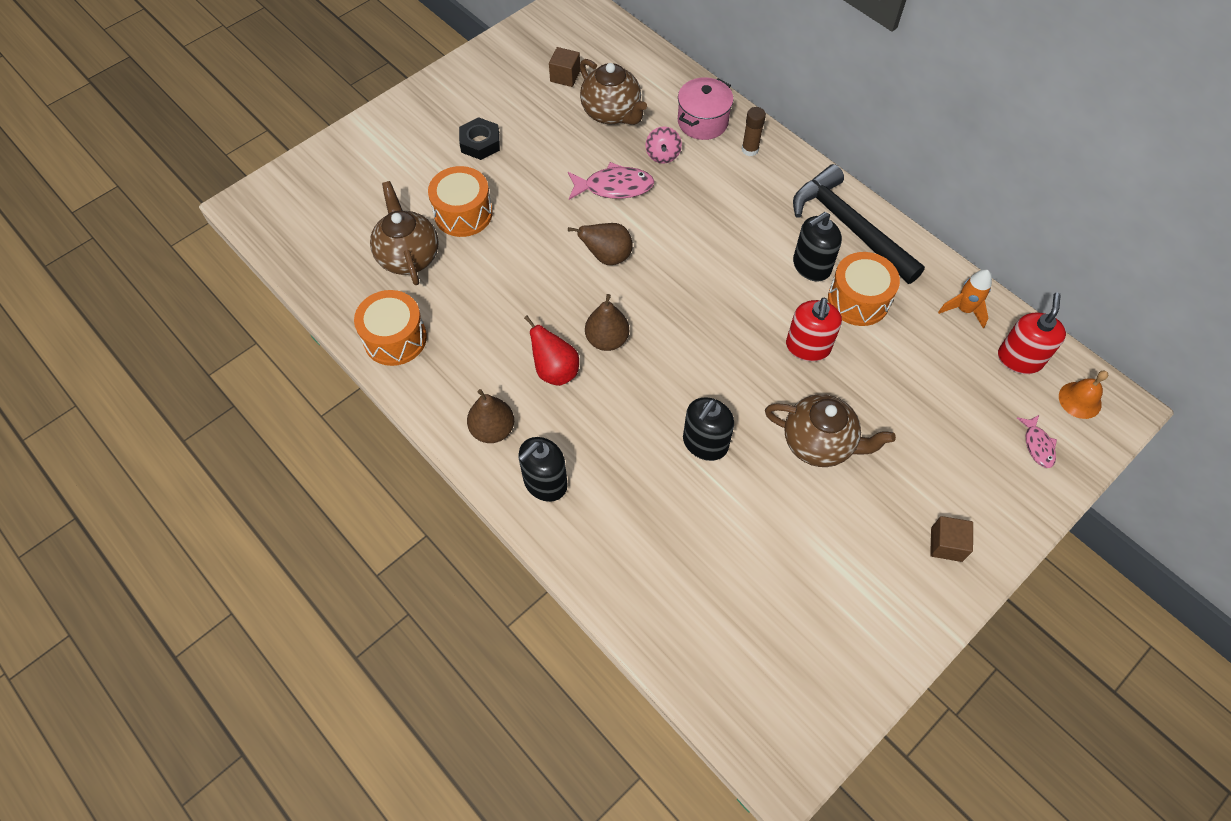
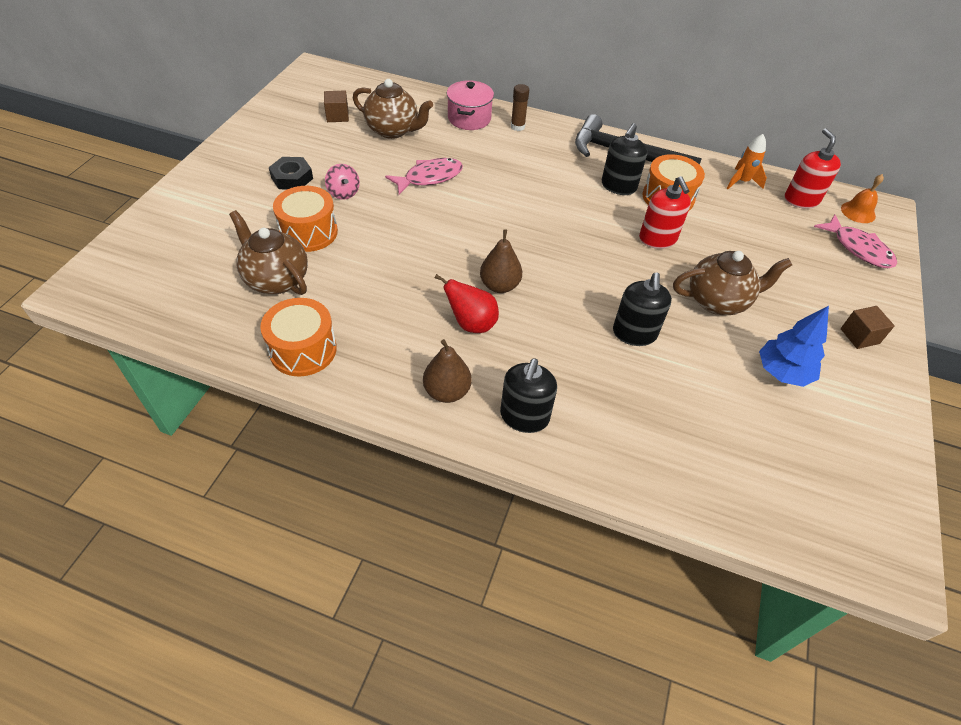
camera: 30 degrees left, 10 degrees down
(607, 256) = (457, 226): brown pear -> none
(662, 155) = (453, 147): pink spinning top -> pink spinning top (343, 193)
(827, 546) = (782, 372): none -> blue tree
(1037, 445) = (858, 248): pink fish -> pink fish, size x1.71

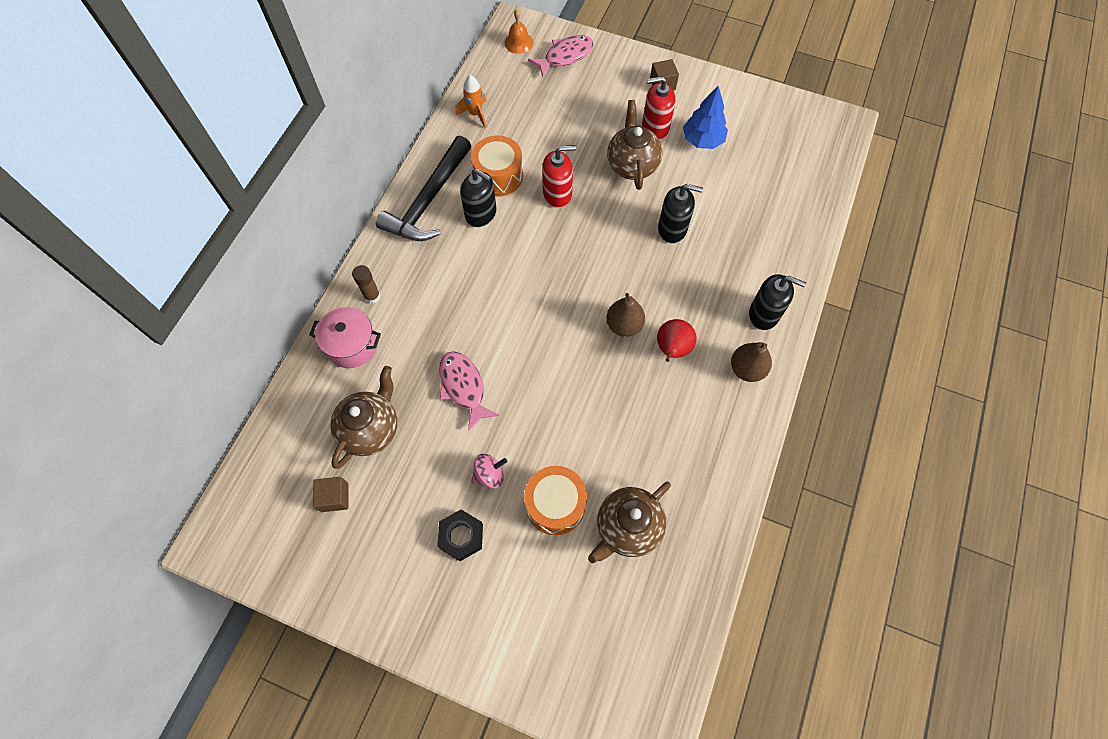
camera: 85 degrees left, 15 degrees up
(303, 350) = (714, 489): orange drum -> none
(801, 200) = (502, 77): red soap dispenser -> red soap dispenser (655, 127)

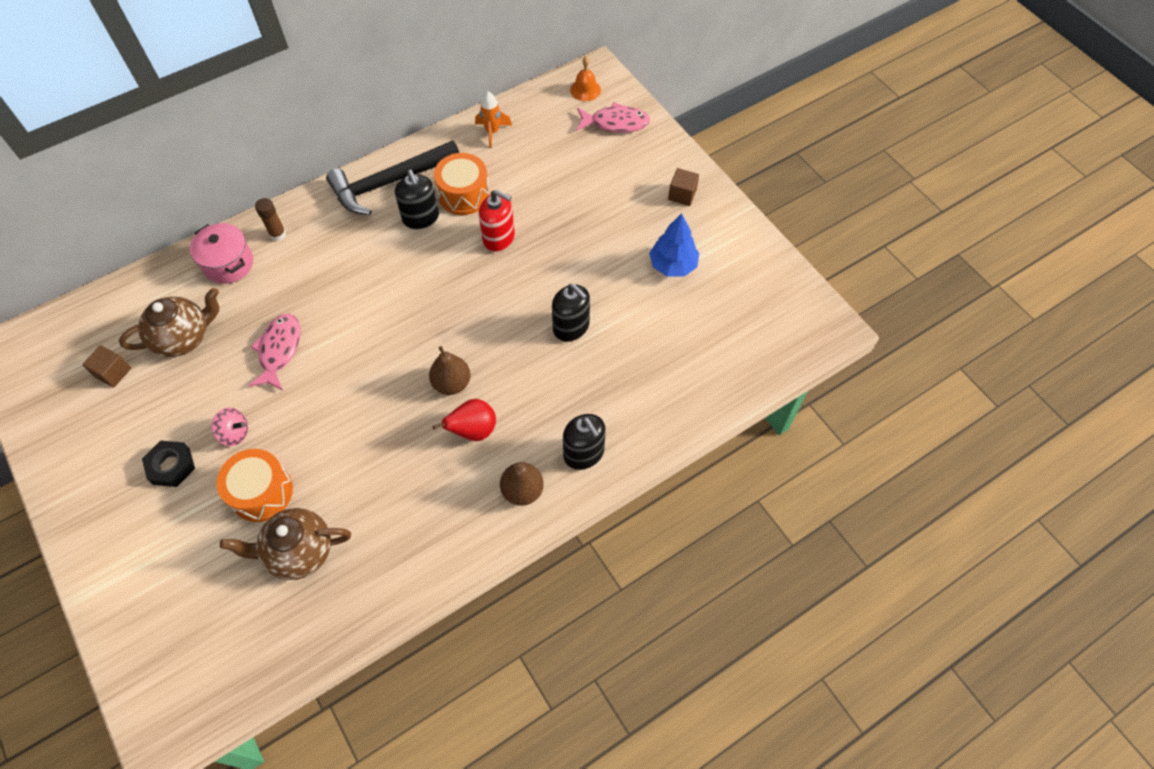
camera: 35 degrees right, 5 degrees down
(632, 165) = (587, 250): brown teapot -> none
(655, 127) = (639, 229): red soap dispenser -> none

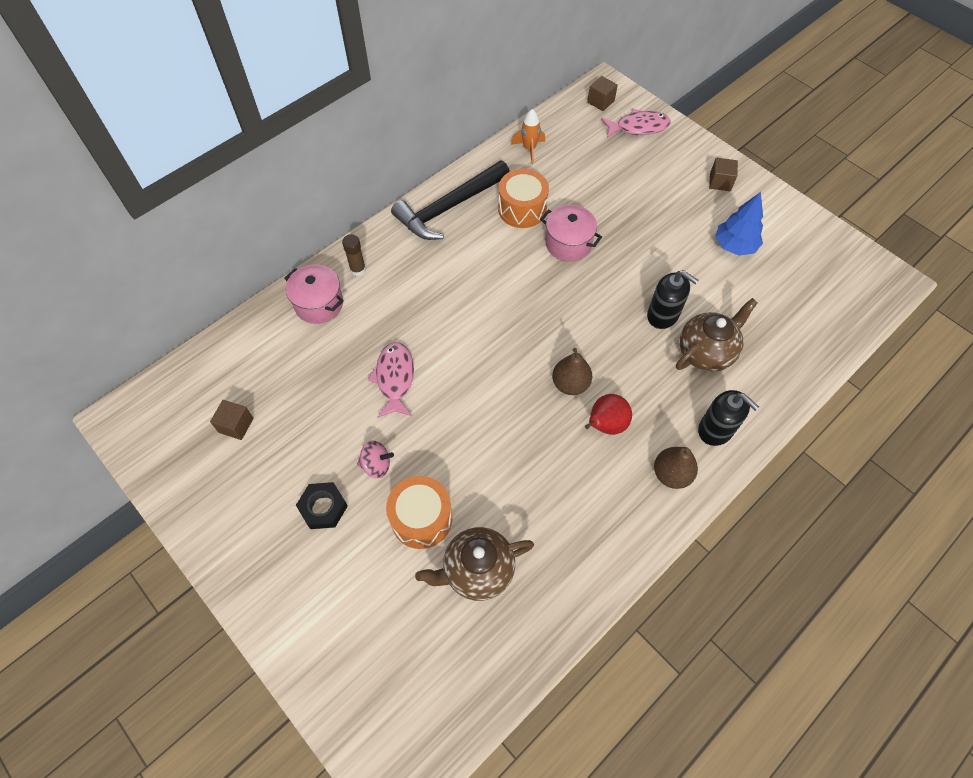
camera: 10 degrees left, 0 degrees up
(184, 337) = (297, 380): brown teapot -> brown teapot (706, 352)
(421, 218) = (489, 235): black soap dispenser -> none
(499, 238) = (568, 244): red soap dispenser -> pink pot
(585, 90) = (600, 101): orange bell -> brown cube

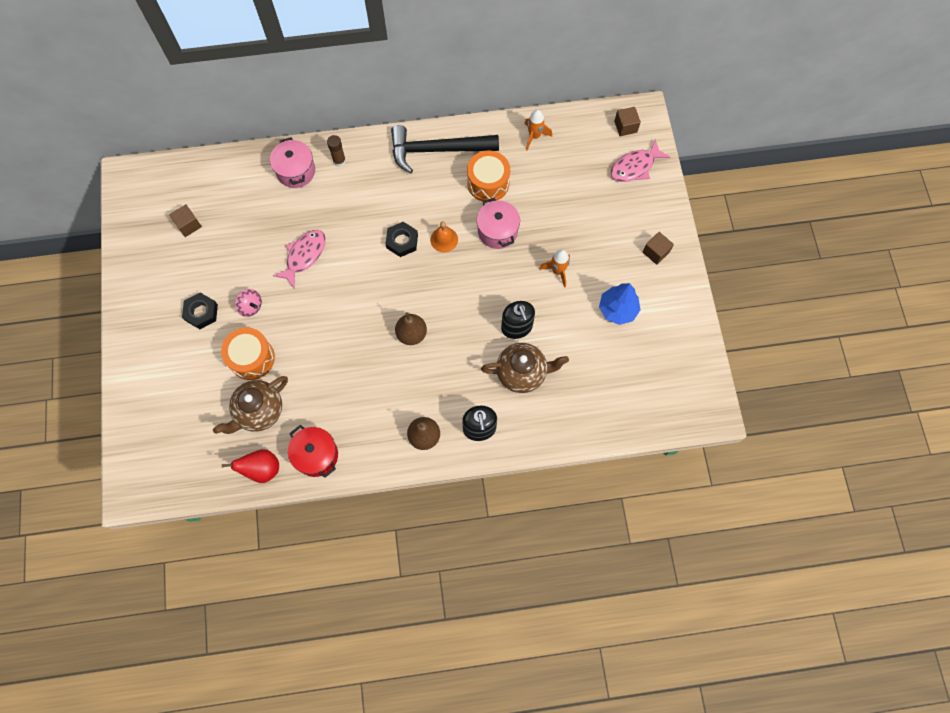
camera: 35 degrees right, 10 degrees up
(477, 570) = (259, 411): brown teapot -> brown teapot turned 60 degrees counterclockwise
(485, 305) = (402, 241): none -> black nut
(524, 280) = (444, 239): none -> orange bell
(579, 573) = (316, 455): none -> red pot
(605, 425) = (410, 376): red pear -> red pear (262, 469)
(638, 127) = (635, 167): pink fish -> pink fish turned 120 degrees clockwise
(653, 245) = (557, 271): none -> orange rocket

